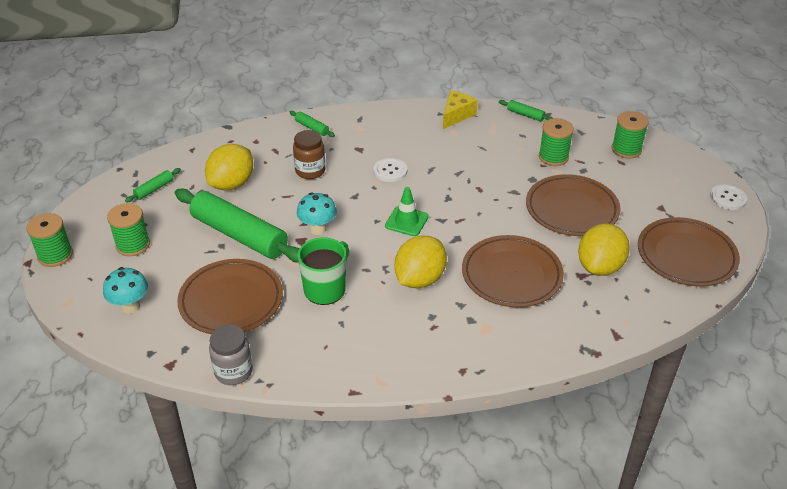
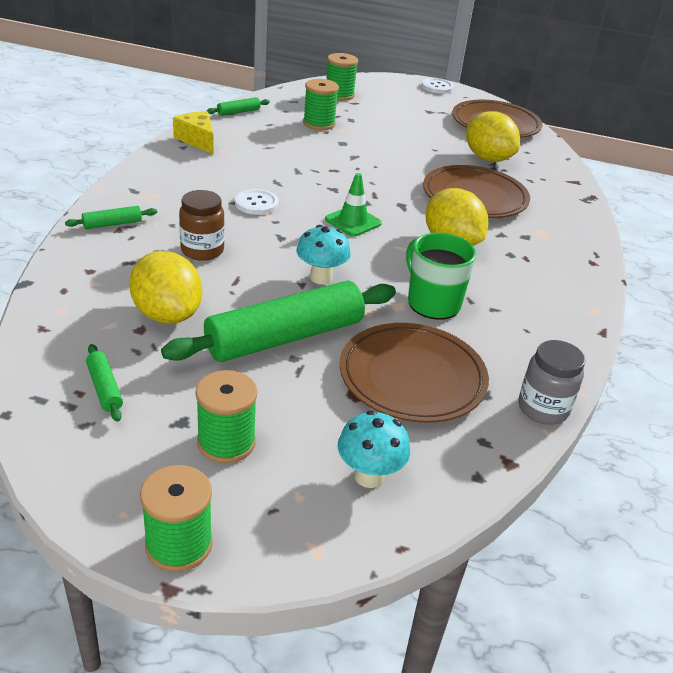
camera: 70 degrees left, 5 degrees down
(571, 209) = (402, 142): brown plate -> none

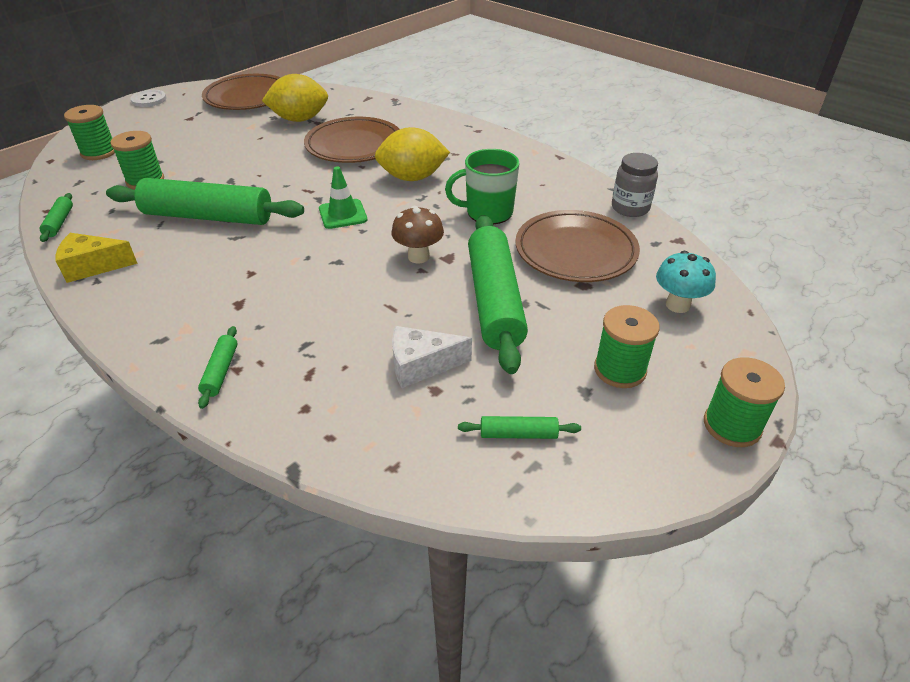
camera: 60 degrees left, 5 degrees up
(167, 314) = (421, 365): yellow lemon -> white cheese
(202, 250) = (325, 316): brown jar -> none
(256, 203) = (265, 260): white button -> none
(294, 162) = (208, 216): none -> green rolling pin
(321, 277) = (418, 256): turquoise mushroom -> brown mushroom

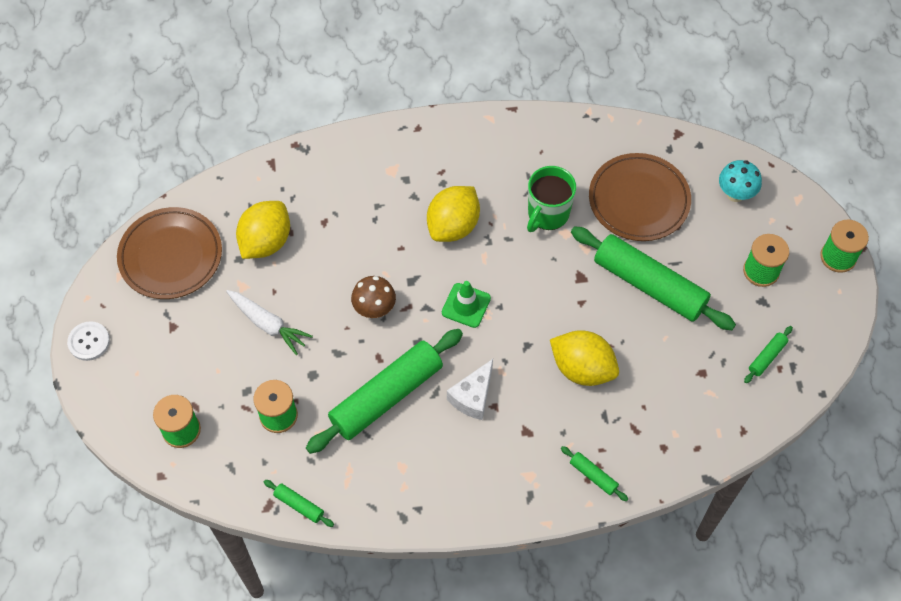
camera: 50 degrees left, 20 degrees up
(93, 266) = (395, 504): yellow cheese -> none
(227, 146) = (268, 324): none -> white carrot
(347, 304) = (582, 368): none -> yellow lemon
(354, 145) = (359, 231): brown plate -> none
(418, 256) = (564, 294): brown mushroom -> brown mushroom (374, 309)
(421, 365) = (676, 366): white cheese -> white cheese (473, 397)
(630, 208) = (619, 127): grey jar -> none

